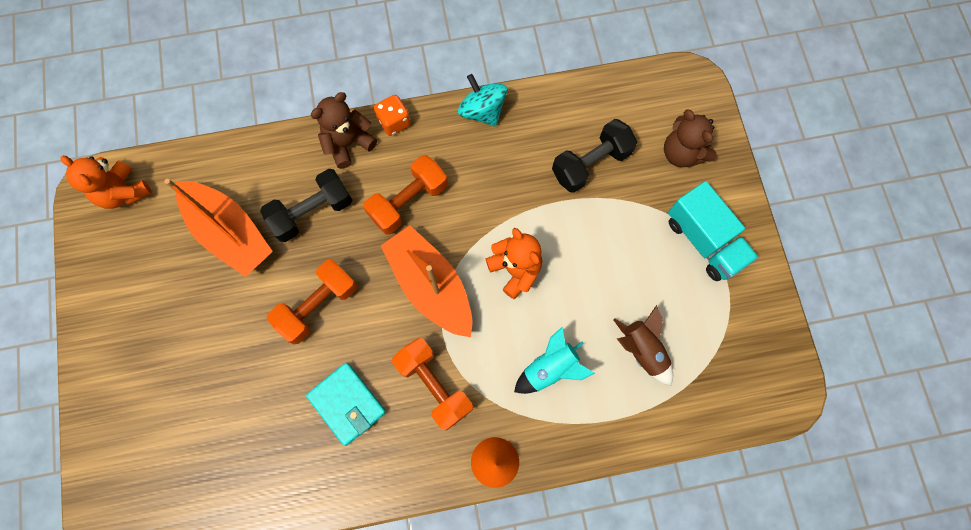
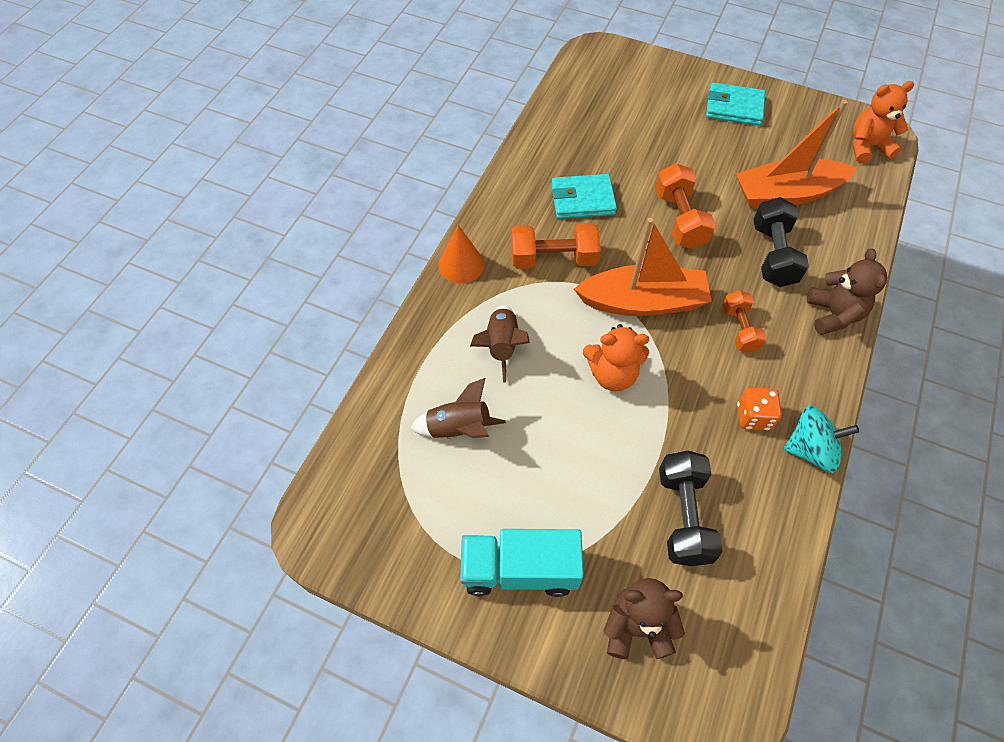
camera: 125 degrees right, 15 degrees down
(130, 333) = (734, 107): none -> turquoise wallet
(394, 122) = (839, 363): orange dice -> orange dice (753, 416)
(408, 201) = (739, 329): orange dumbbell -> orange dumbbell, size x0.66
(550, 368) = (501, 346): turquoise rocket -> brown rocket

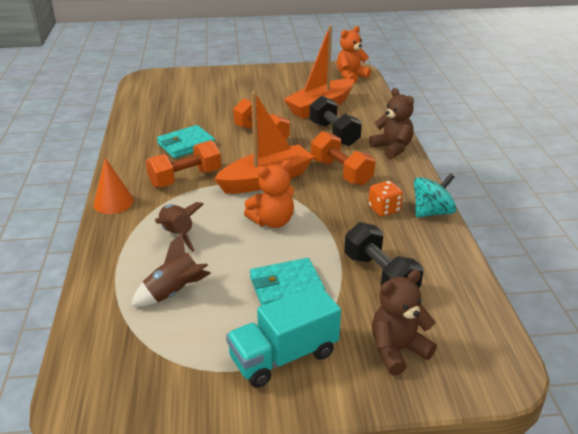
camera: 30 degrees left, 25 degrees down
(734, 107) = (258, 80): turquoise wallet -> turquoise wallet (286, 287)
(739, 329) = (341, 172): orange dumbbell -> orange dumbbell, size x1.52

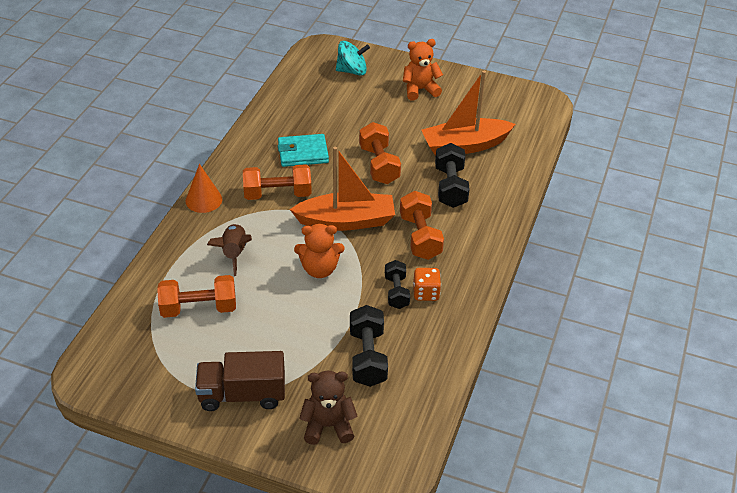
camera: 25 degrees right, 10 degrees up
(174, 292) = (199, 308): brown rocket -> orange dumbbell
(284, 356) = (242, 394): turquoise truck -> brown truck
(286, 287) = (285, 337): turquoise wallet -> none
(351, 76) = (531, 112): orange teddy bear -> orange teddy bear (420, 90)
(358, 217) = (396, 292): none -> black dumbbell
(392, 148) = (493, 225): brown teddy bear -> none
(432, 212) = (467, 312): turquoise spinning top -> turquoise spinning top (352, 71)

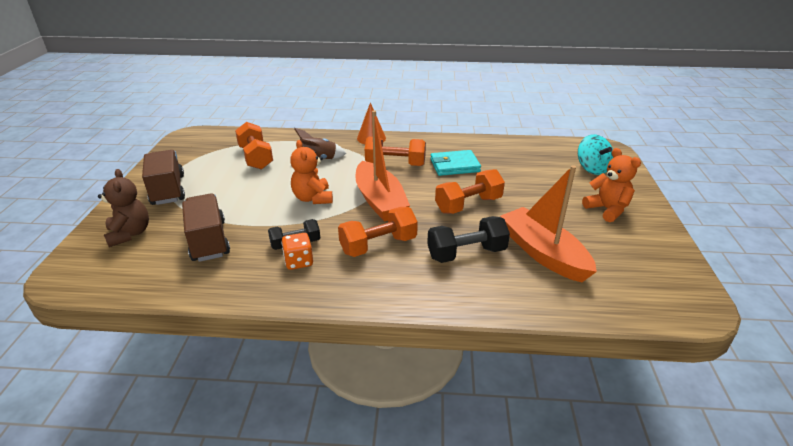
camera: 75 degrees right, 10 degrees down
(277, 194) = (395, 164): orange dumbbell -> orange dumbbell turned 60 degrees counterclockwise
(303, 153) = (454, 166): turquoise wallet -> turquoise wallet turned 75 degrees counterclockwise
(368, 357) = (209, 241): black dumbbell -> brown truck

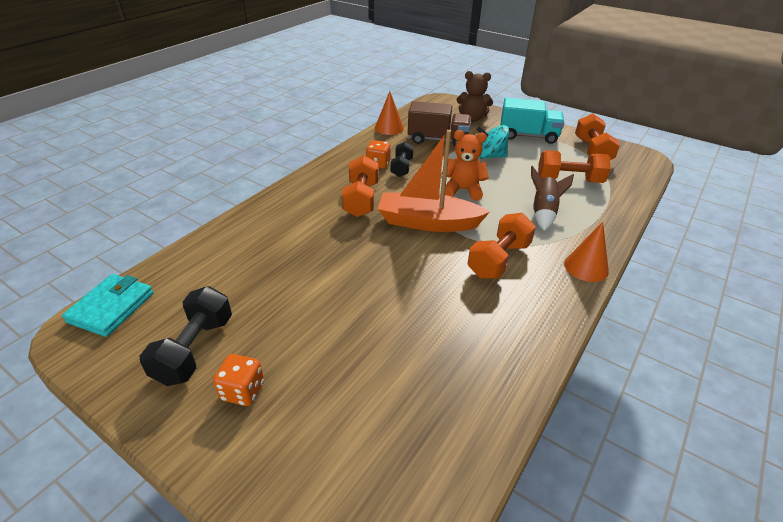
camera: 120 degrees right, 5 degrees up
(168, 190) = (528, 136): brown truck -> turquoise truck
(190, 290) = (389, 128): none -> orange cone
(454, 166) = (462, 306): turquoise wallet -> turquoise wallet (111, 307)
(466, 253) = (302, 237): black dumbbell -> black dumbbell (195, 349)
(468, 205) = (369, 274): orange dumbbell -> orange dumbbell (592, 151)
(543, 253) = (248, 281): orange boat -> none
(592, 168) = (338, 468): turquoise spinning top -> turquoise spinning top (490, 156)
(607, 210) = (243, 391): orange teddy bear -> orange dice

